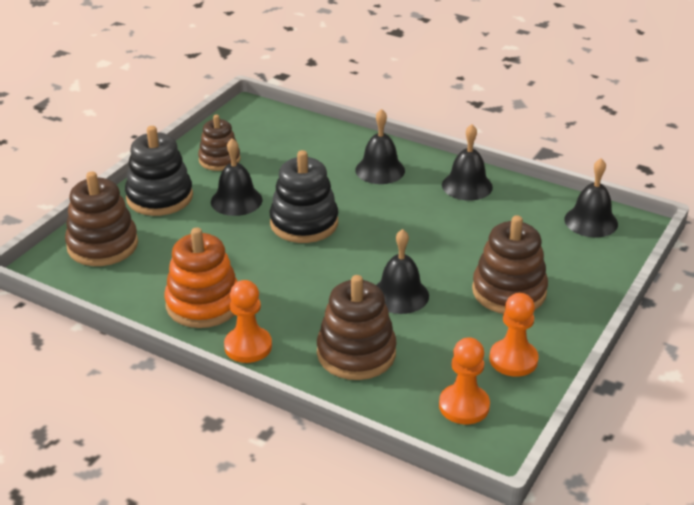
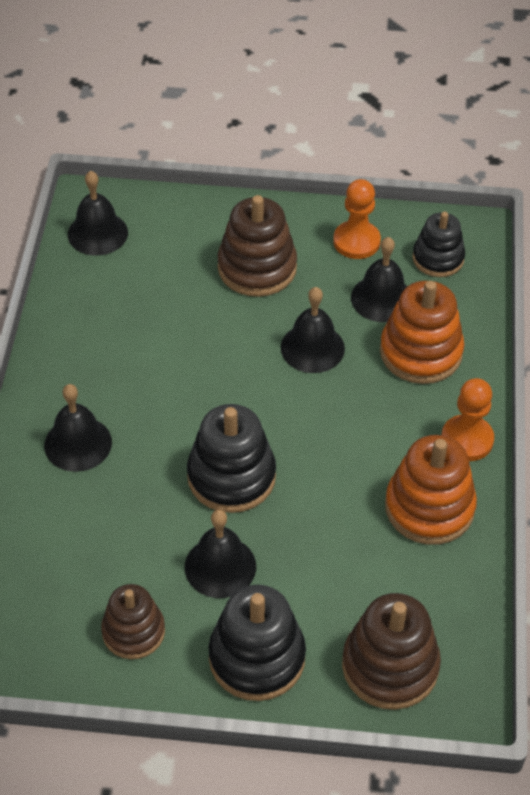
camera: 115 degrees left, 15 degrees up
(356, 353) = (420, 352): brown stacking toy -> orange stacking toy
(464, 406) = (438, 258): orange pawn -> black stacking toy
(467, 186) = (75, 351): black bell -> black bell (382, 298)

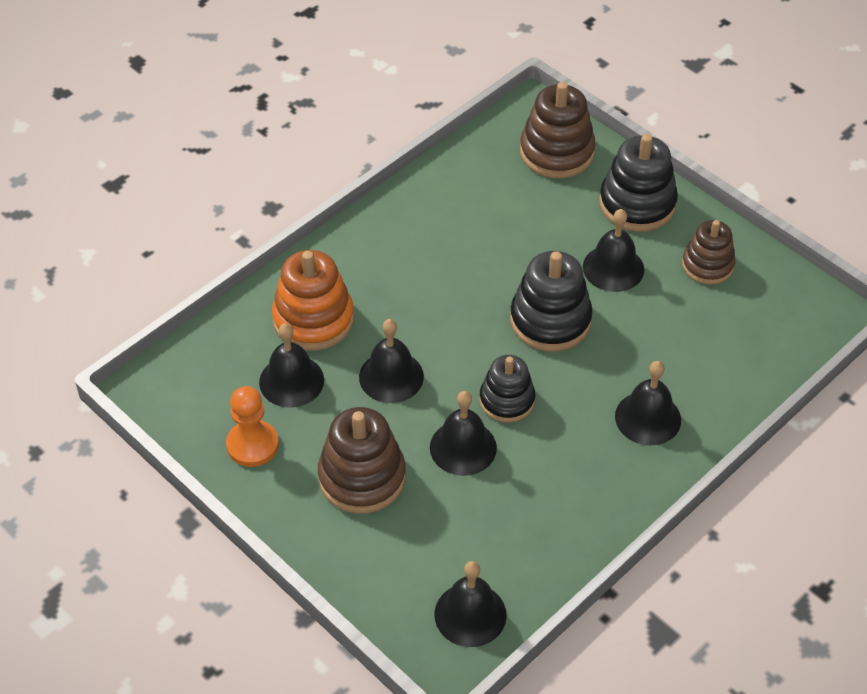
camera: 140 degrees left, 0 degrees up
(205, 331) = (463, 447): none -> black bell
(429, 507) = (432, 217): orange stacking toy -> none
(438, 258) = (206, 384): black stacking toy -> black stacking toy (507, 400)
(467, 439) = (355, 241): orange pawn -> none

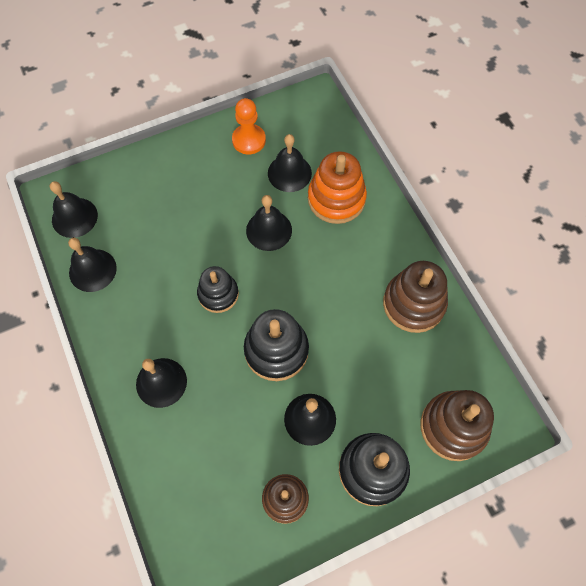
camera: 110 degrees right, 15 degrees up
(362, 477) = (197, 190): brown stacking toy -> brown stacking toy (413, 304)
(463, 447) = (193, 254): black bell -> black bell (92, 270)

